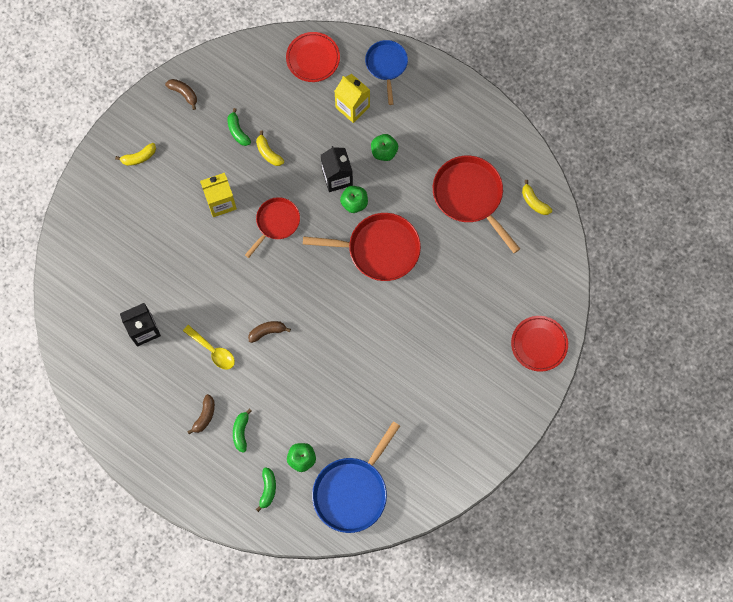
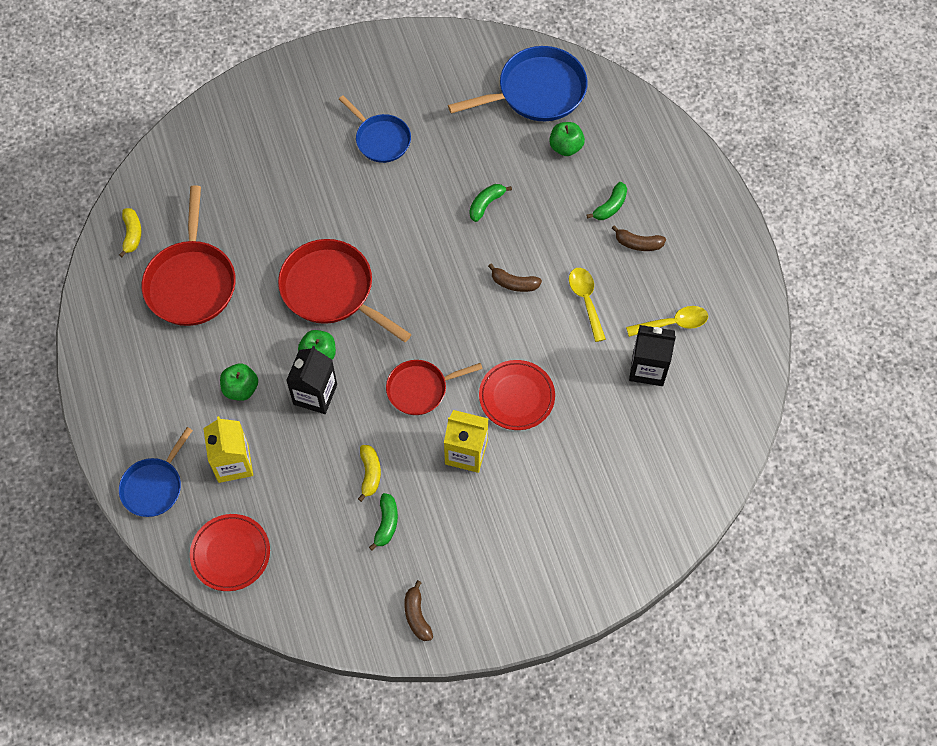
camera: 145 degrees left, 10 degrees down
(139, 157) = (525, 570): yellow banana -> none
(146, 372) = (673, 323): none -> yellow spoon
(204, 416) = (638, 243): brown banana -> brown banana turned 135 degrees counterclockwise
(268, 489) = (619, 141): green banana -> green banana (486, 204)
(431, 378) = (380, 139): none -> blue pan
(539, 344) = (250, 105): red plate -> red plate (516, 397)

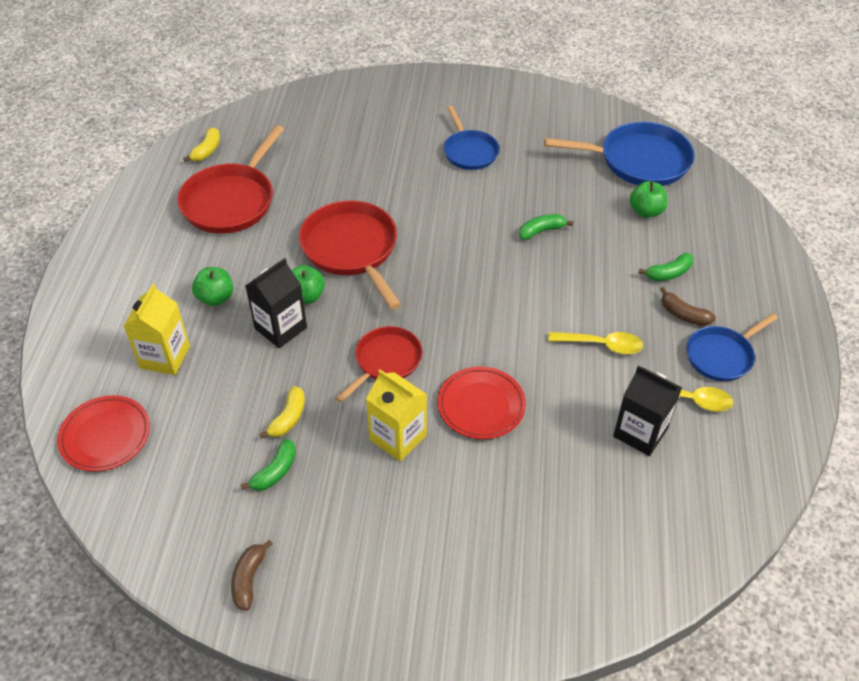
camera: 25 degrees right, 15 degrees down
(154, 486) = (80, 348): blue pan -> blue pan (721, 355)
(420, 389) = (386, 361): red pan -> red pan turned 120 degrees clockwise
(514, 283) = (534, 304): brown banana -> none
(586, 300) = (602, 345): yellow spoon -> yellow spoon turned 90 degrees clockwise

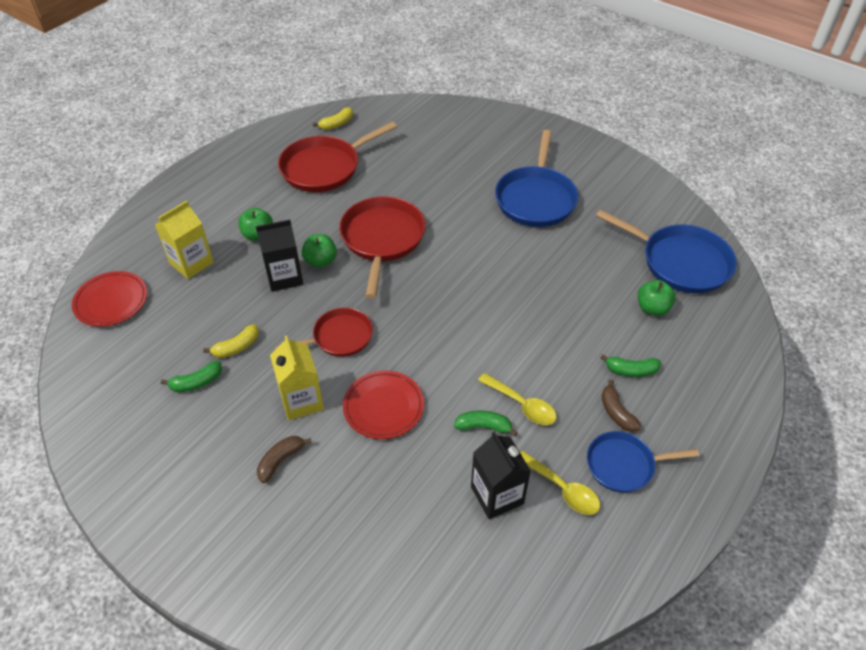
camera: 30 degrees right, 0 degrees up
(249, 579) = (117, 452): brown banana -> brown banana (280, 460)
(469, 151) = (535, 198): blue pan -> blue pan, size x1.61
(541, 231) = (545, 287): green banana -> green banana (483, 426)

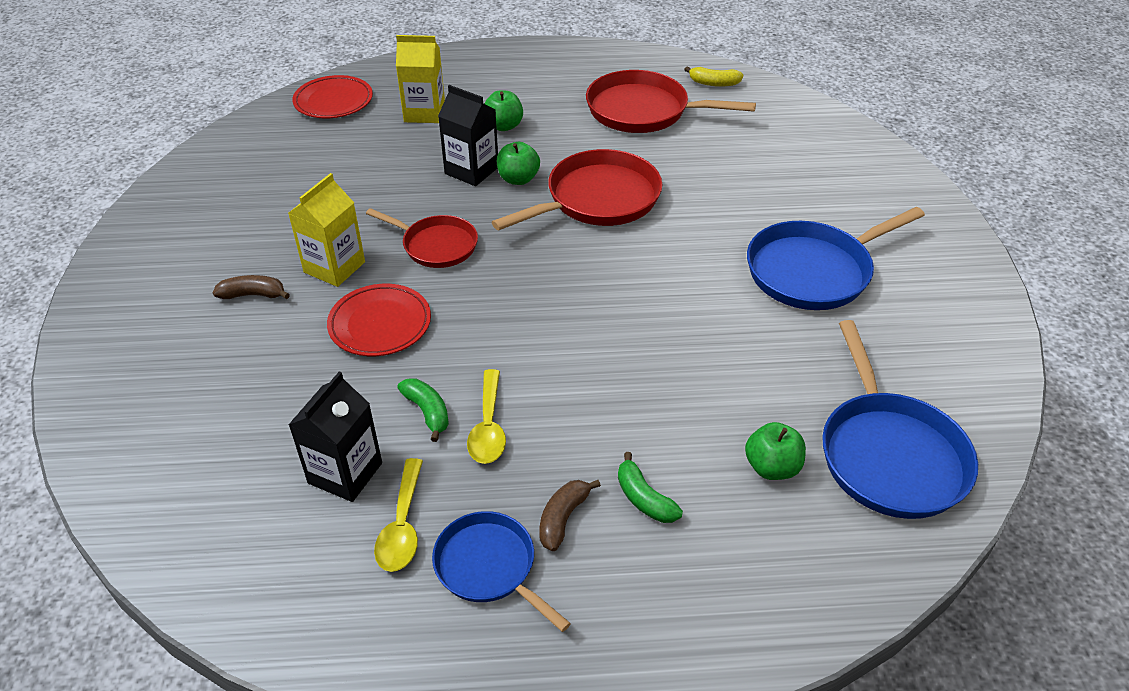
camera: 50 degrees right, 5 degrees down
(196, 382) = (293, 196): green banana -> none
(237, 347) = (357, 193): yellow banana -> none

